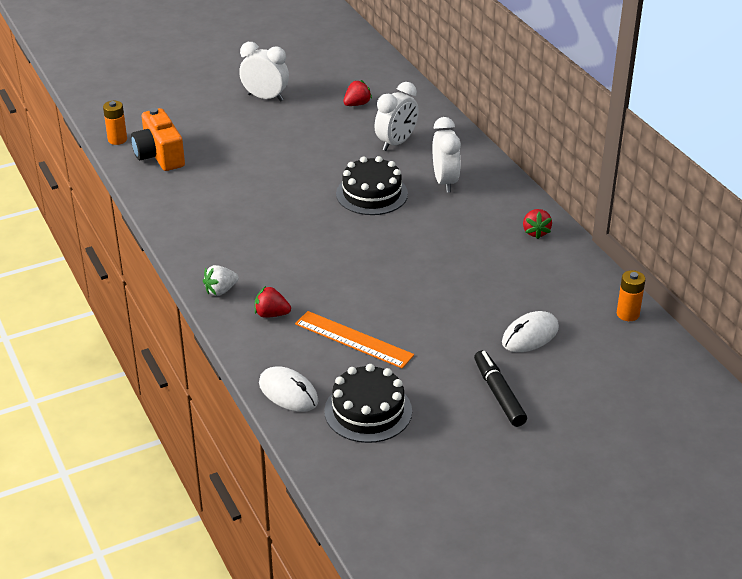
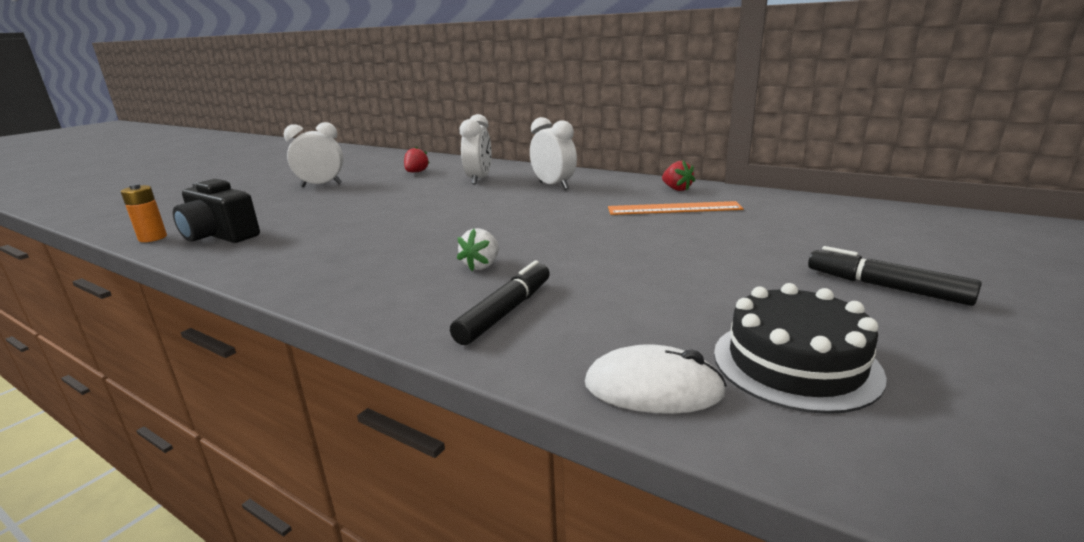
camera: 30 degrees left, 15 degrees down
(159, 155) = (220, 236): orange camera -> black camera
(221, 290) = (404, 312): white strawberry -> white strawberry (482, 266)
(271, 314) = (505, 312): red strawberry -> black marker
(353, 339) = (645, 299): orange ruler -> orange ruler (674, 208)
(372, 194) = (497, 205): black cake -> none
(530, 335) = (807, 239): white mouse -> none
(627, 314) = (844, 205): orange battery -> none

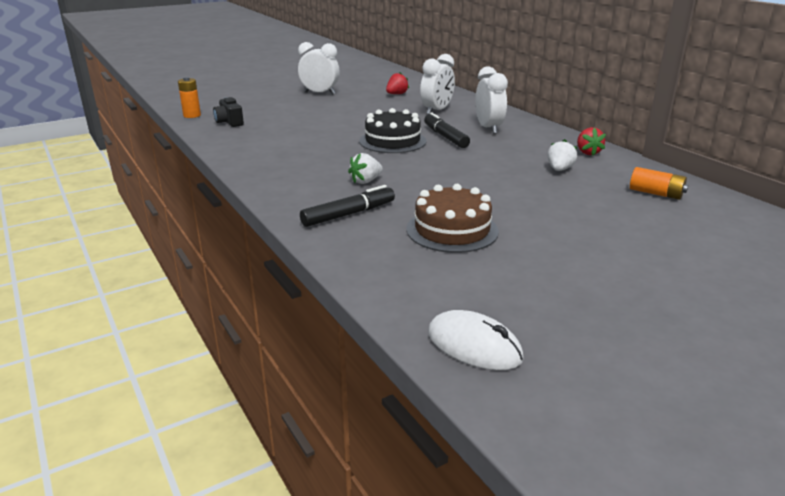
camera: 25 degrees right, 5 degrees up
(220, 236) = (229, 122): black camera -> black camera, size x0.62
(653, 388) = (381, 277): white mouse -> white mouse (474, 346)
(655, 297) = (452, 230): none -> brown cake
(674, 208) = (559, 169): orange ruler -> white strawberry
(788, 211) = (656, 193): none -> orange battery
(795, 363) = (484, 290): black cake -> black cake (392, 141)
(885, 287) = (630, 267): black marker -> black marker (445, 137)

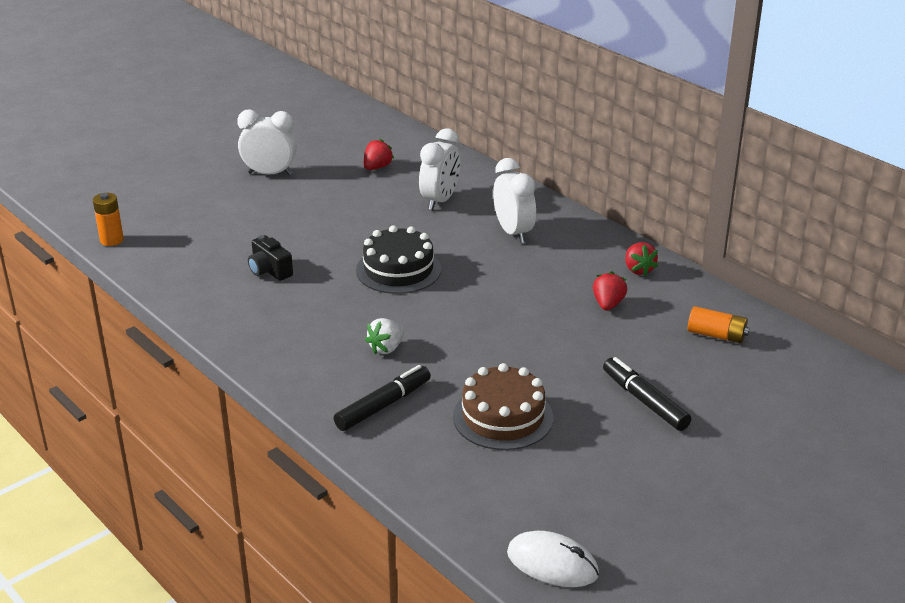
camera: 10 degrees left, 5 degrees up
(229, 122) = (170, 250): black camera -> black camera (269, 270)
(445, 137) = (462, 255): black marker -> black marker (644, 401)
(559, 169) = (608, 304): white strawberry -> red strawberry

